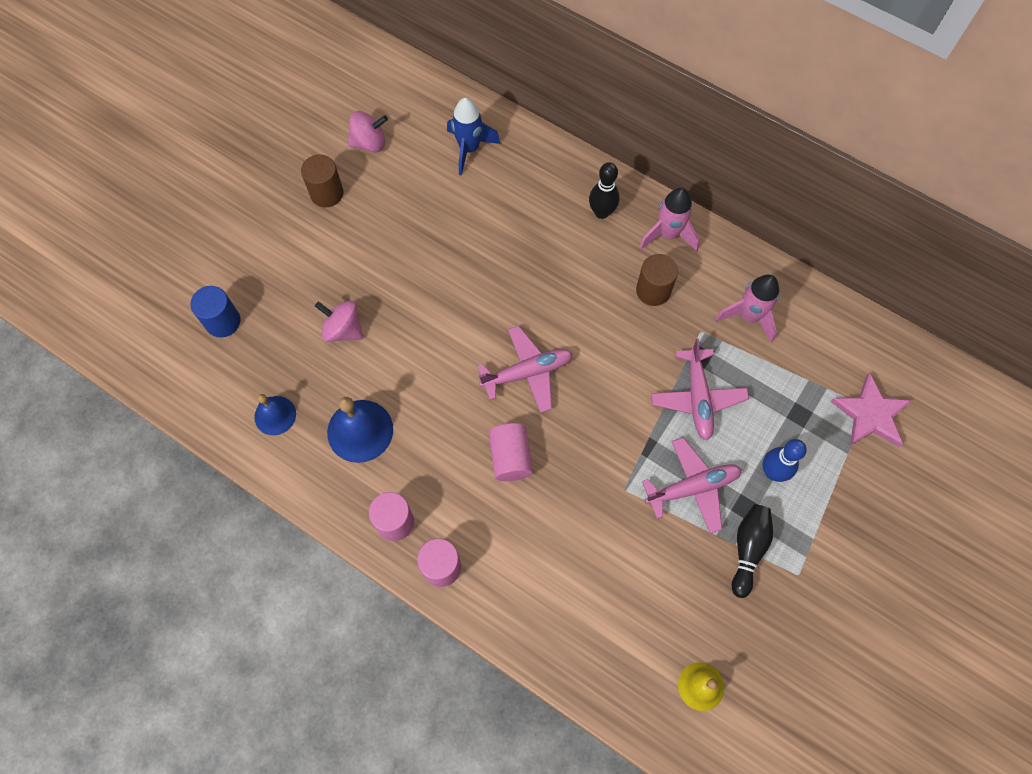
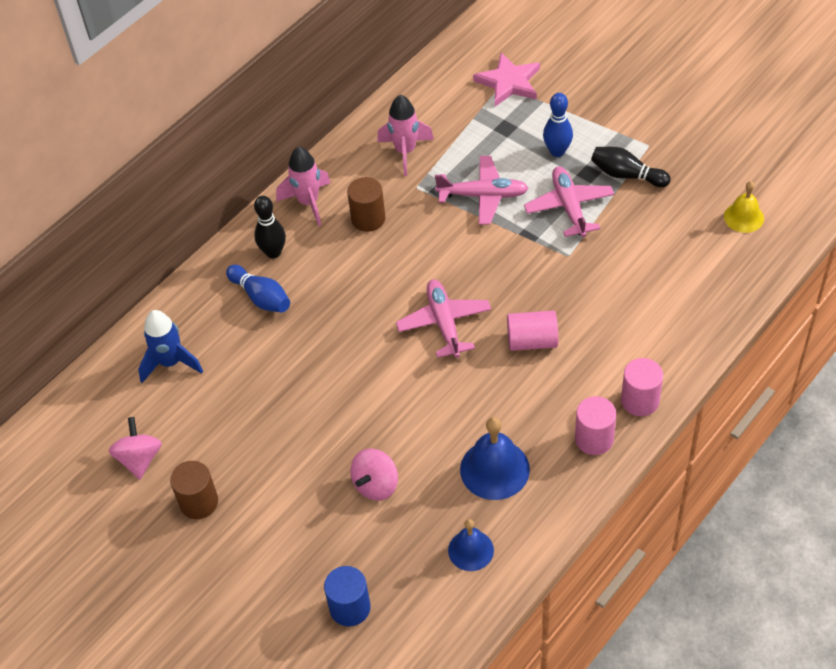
camera: 80 degrees left, 15 degrees down
(547, 209) = (261, 297): none -> blue bowling pin

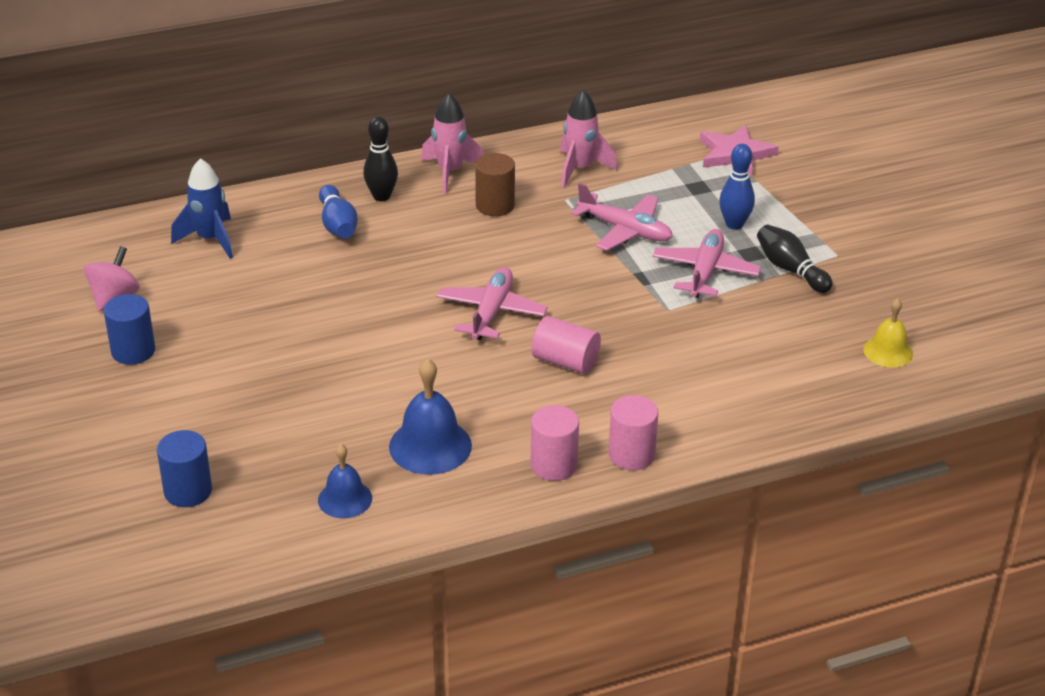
camera: 25 degrees right, 15 degrees down
(199, 502) = (133, 351): brown cylinder -> blue cylinder
(376, 485) = (305, 408): pink spinning top -> none

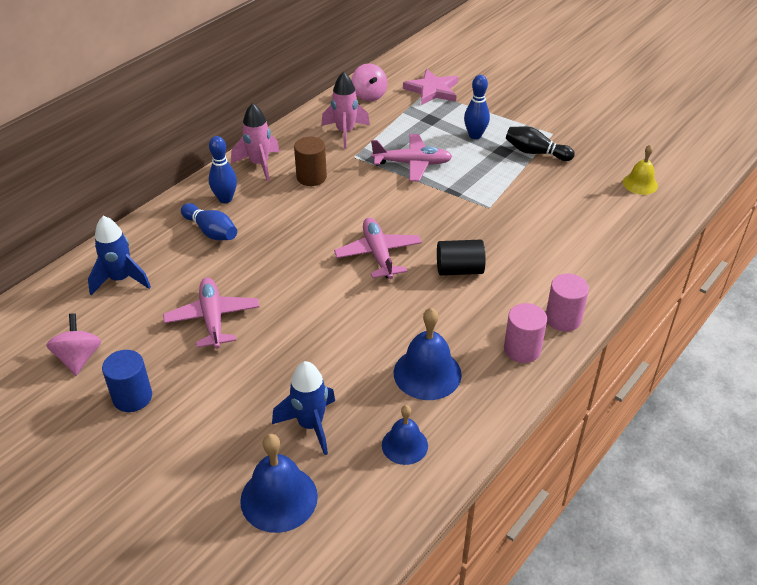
camera: 30 degrees left, 5 degrees up
(188, 491) = (279, 498): blue cylinder -> blue bell
(272, 443) = (310, 425): none -> blue rocket
(381, 196) = (225, 199): black bowling pin -> blue bowling pin
(565, 361) = (459, 270): pink cylinder -> black cylinder
(650, 135) = (369, 95): none -> pink spinning top
(705, 272) = (487, 173): pink plane -> pink plane (212, 318)

